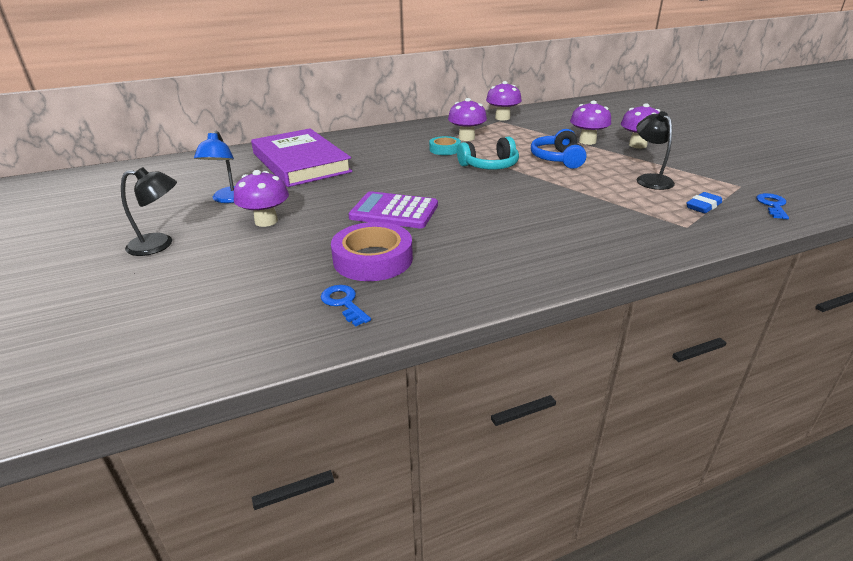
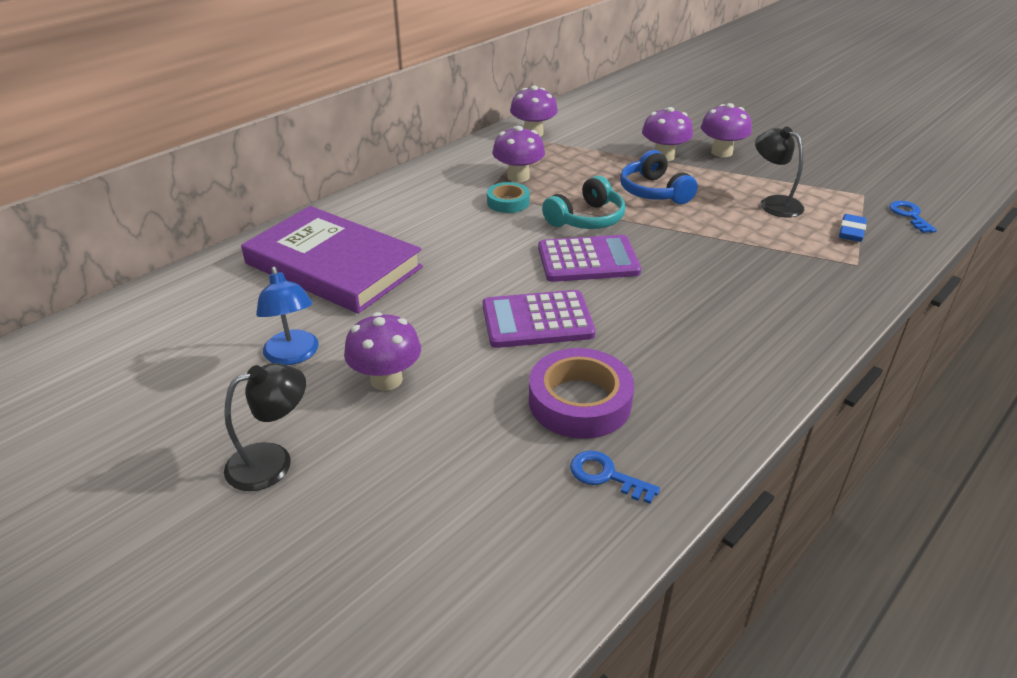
camera: 25 degrees left, 5 degrees up
(466, 187) = (588, 260): none -> purple calculator

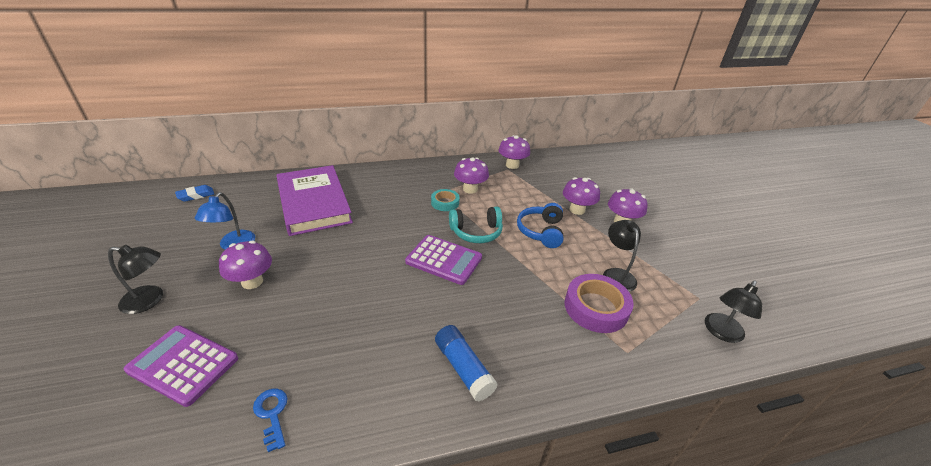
camera: 30 degrees right, 0 degrees up
(537, 320) = (367, 285): purple calculator -> purple calculator (183, 364)
(579, 401) = (322, 353): purple tape -> purple tape (596, 307)
(737, 344) = (463, 368): none -> blue glue stick
(851, 232) = (653, 323): blue eraser -> blue eraser (196, 195)
(909, 215) = (721, 333): blue key -> black lamp

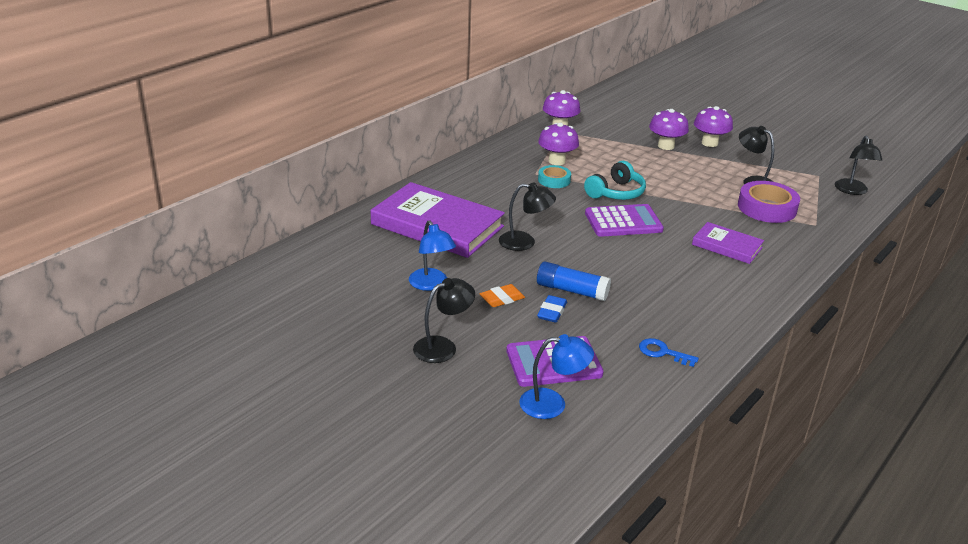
camera: 35 degrees left, 5 degrees down
(110, 408) = (552, 404): none -> blue lamp
(196, 195) = (302, 266): blue eraser -> blue eraser (552, 312)
(252, 282) = (502, 299): purple mushroom -> orange eraser
(345, 242) = (525, 242): none -> black lamp
(463, 368) = (737, 276): blue glue stick -> blue glue stick (571, 290)
(500, 329) = (727, 246): none -> purple book
(541, 231) = (663, 173): blue headphones -> none

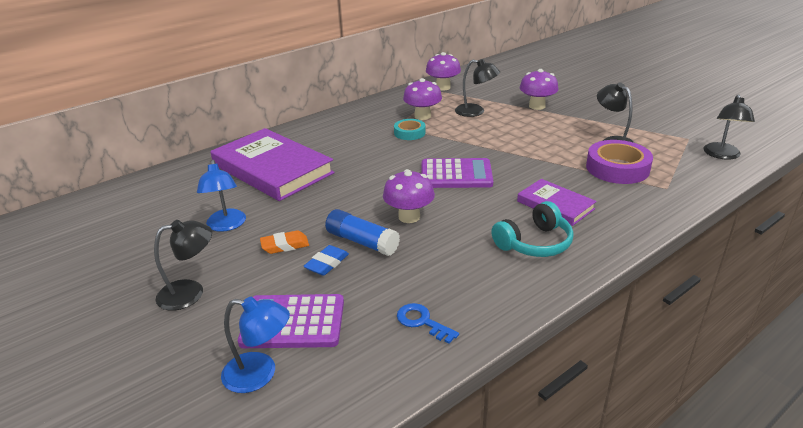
camera: 15 degrees right, 0 degrees up
(525, 242) = (345, 189): black lamp -> black lamp (475, 111)
(616, 193) = (464, 146): turquoise headphones -> turquoise headphones (534, 243)
(709, 143) = (583, 105): purple mushroom -> purple mushroom (409, 217)

